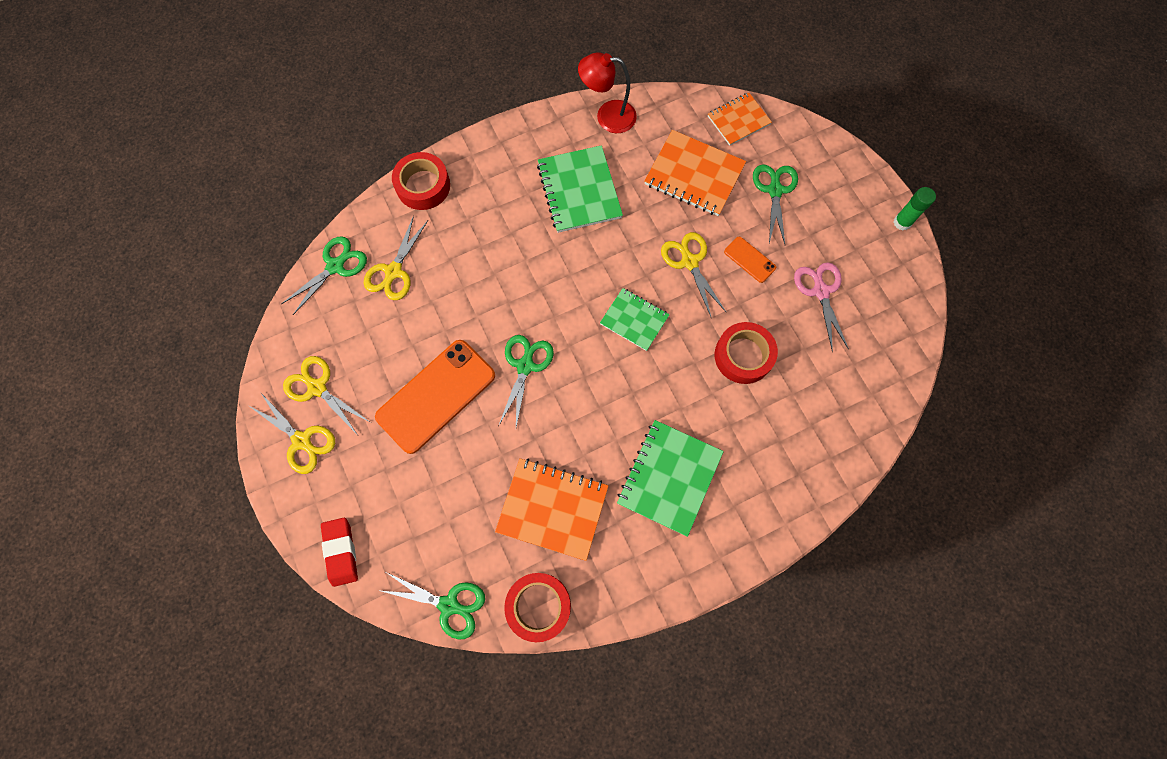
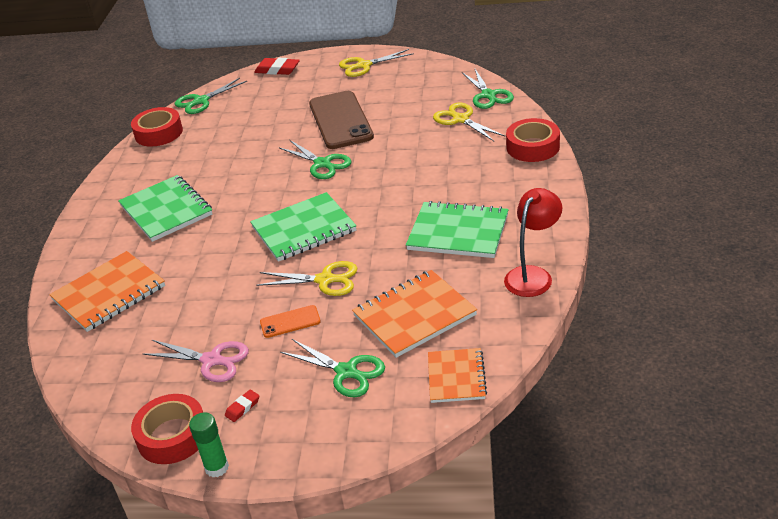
camera: 125 degrees right, 35 degrees down
(317, 388) = (395, 75): yellow scissors -> none
(436, 396) = (340, 120): orange phone -> brown phone
(552, 508) = (209, 152): orange notebook -> orange notebook (109, 293)
(634, 320) = (304, 229): green notebook -> green notebook, size x1.59
(743, 356) = (209, 283): red tape -> red tape (172, 436)
(847, 239) = (242, 408): none -> red eraser

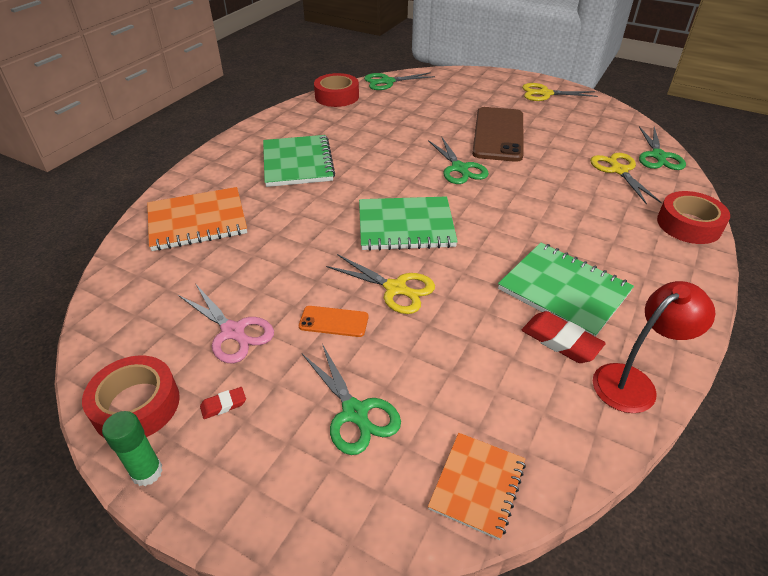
camera: 20 degrees right, 5 degrees up
(277, 70) = (466, 75): red eraser -> red eraser (560, 341)
(414, 315) = (467, 373): orange notebook -> none

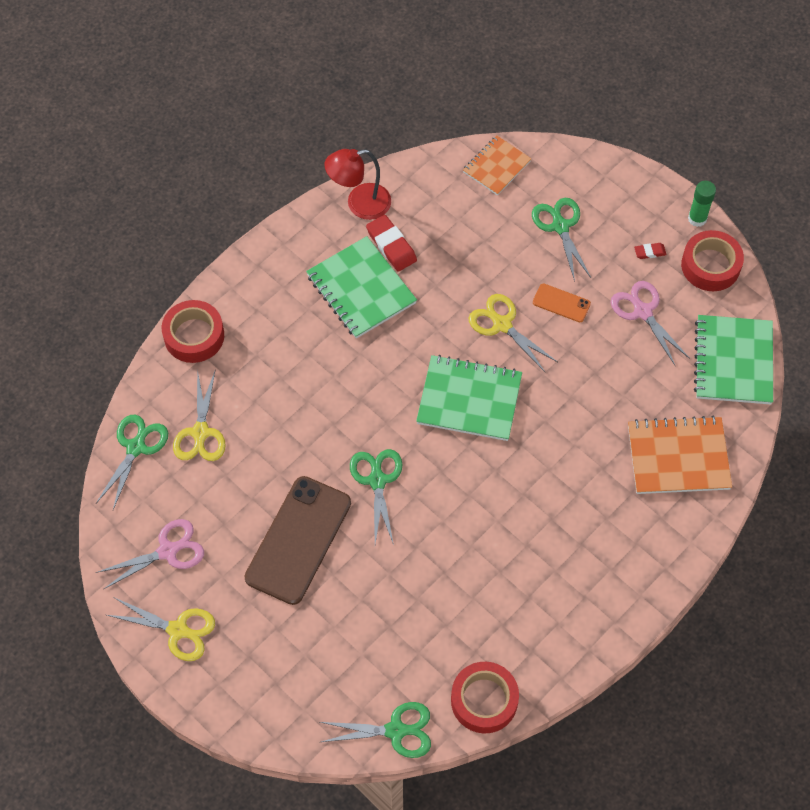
camera: 165 degrees left, 20 degrees up
(298, 163) = (563, 538): green notebook -> green notebook (733, 361)
(583, 118) = (167, 551): none -> pink scissors

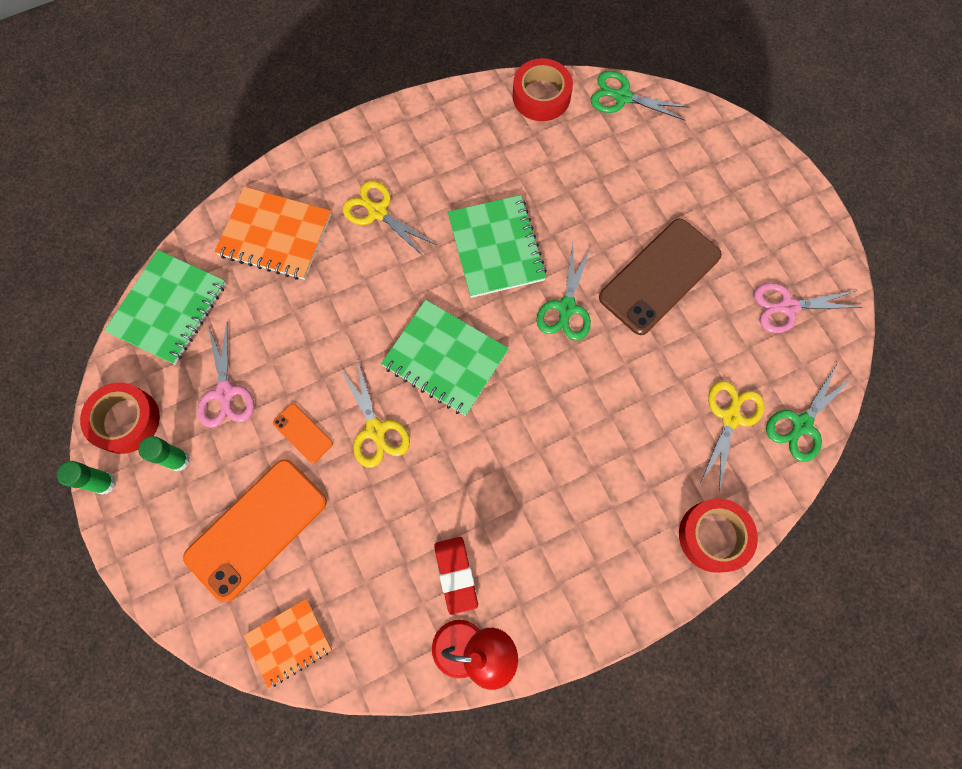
camera: 160 degrees left, 10 degrees up
(177, 630) = (791, 233): yellow scissors -> yellow scissors (378, 212)
(361, 289) = (510, 528): green notebook -> green notebook (496, 248)
(560, 226) = (256, 529): green scissors -> orange phone
(650, 252) = (178, 460): red eraser -> green glue stick

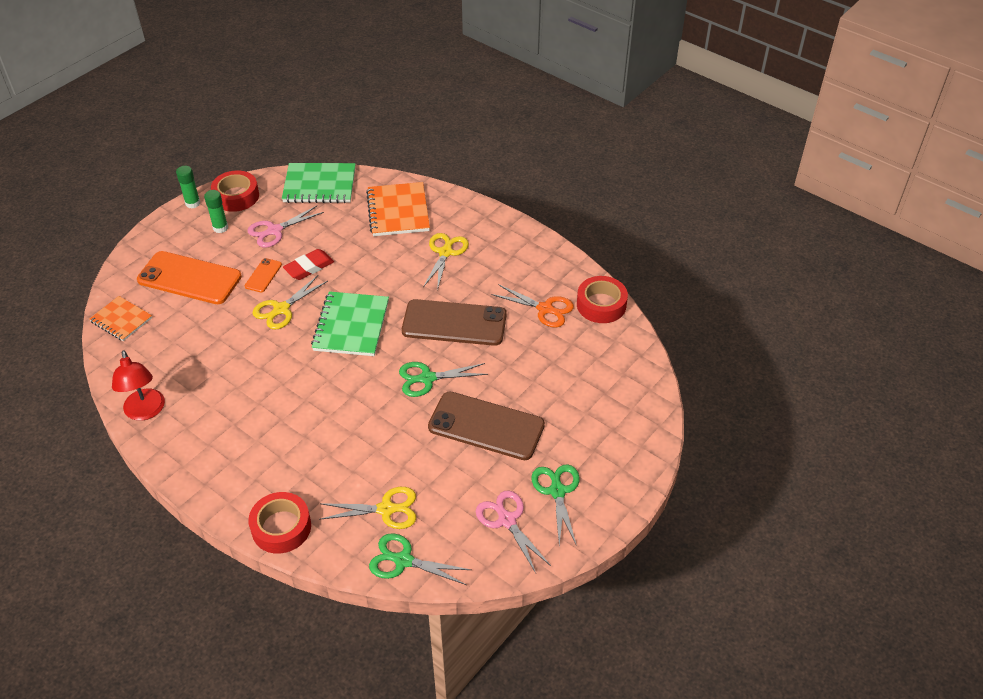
camera: 65 degrees right, 25 degrees down
(456, 575) = (195, 385): red eraser -> red eraser (309, 267)
(496, 248) = (454, 323): green notebook -> brown phone
(520, 150) = (545, 309): none -> orange scissors
(622, 97) = (635, 352): green scissors -> green scissors (557, 491)

